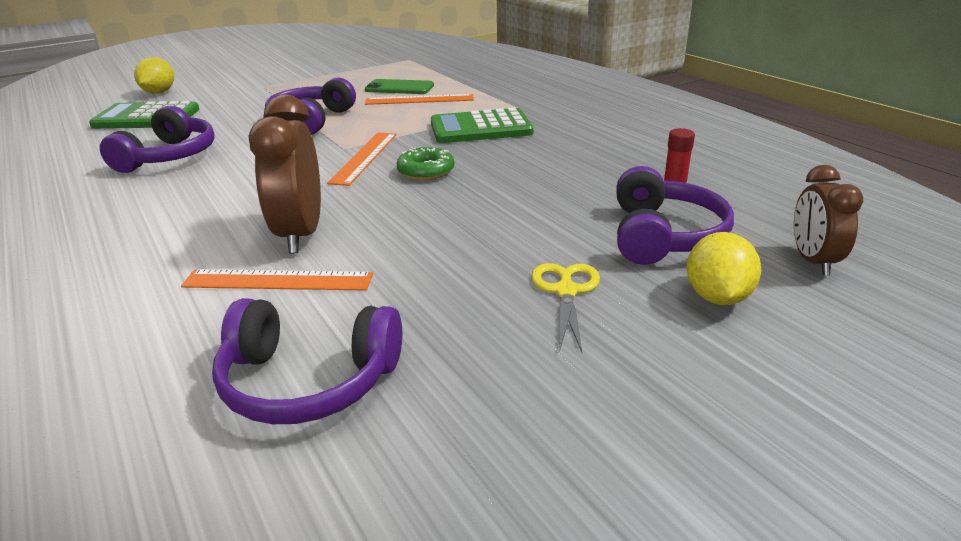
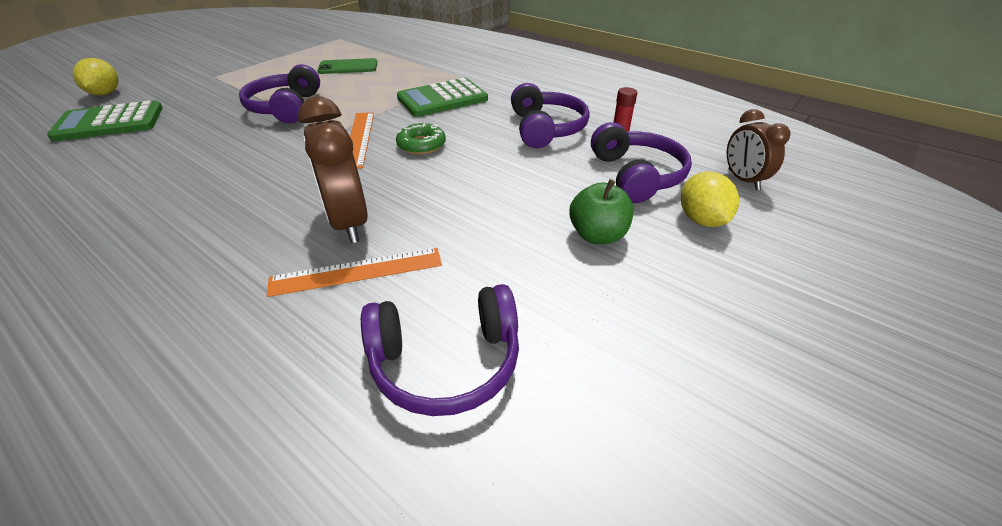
camera: 20 degrees left, 10 degrees up
(169, 156) = (163, 162): purple headphones -> purple headphones (546, 129)
(419, 99) = (373, 77): orange ruler -> none
(566, 291) = (597, 235): yellow scissors -> green apple

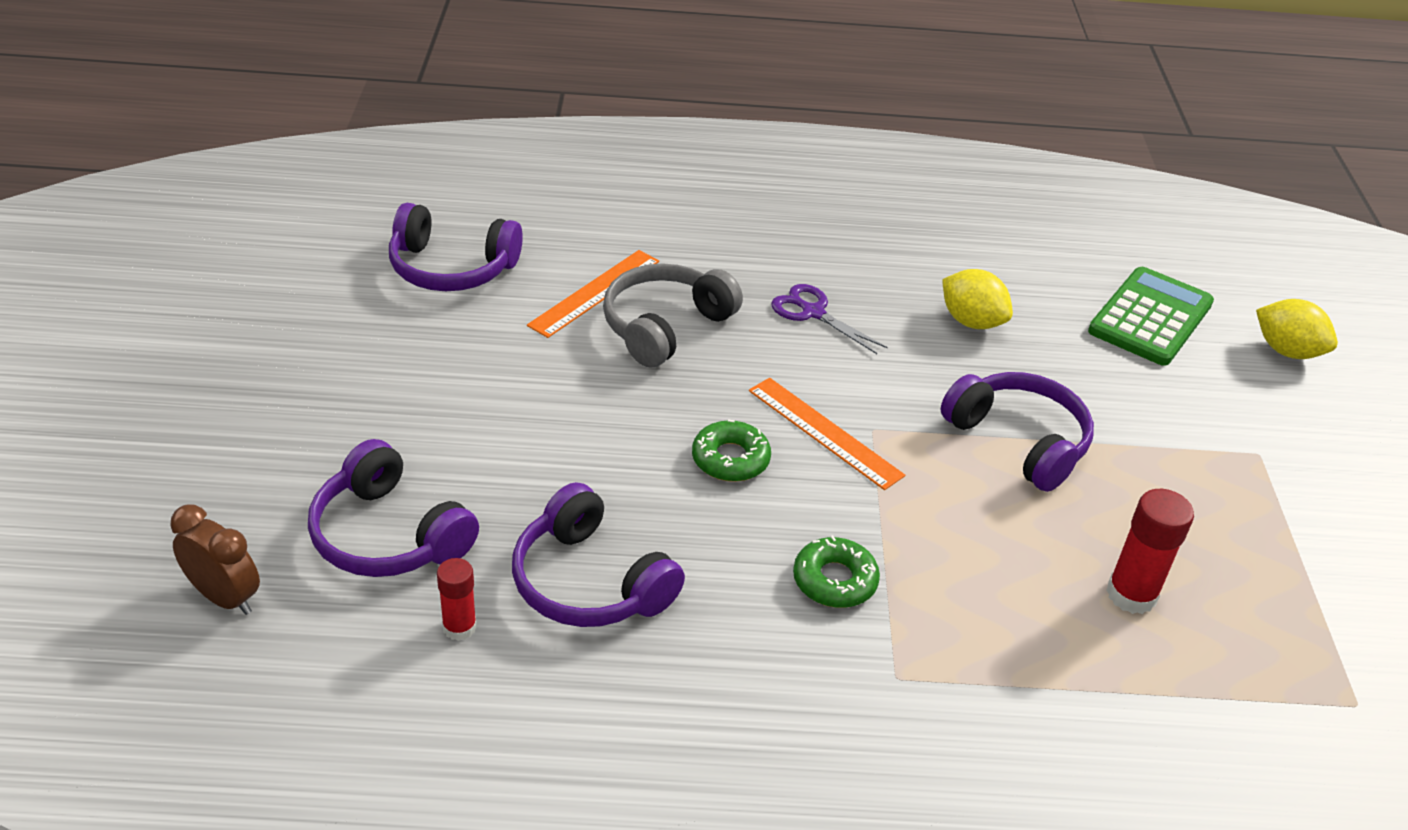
camera: 140 degrees right, 0 degrees up
(248, 193) = (813, 312): none -> purple scissors
(348, 67) = (1131, 594): green phone -> red glue stick
(348, 223) = (665, 326): brown clock -> grey headphones
(442, 99) = (834, 580): green calculator -> green donut
(446, 362) = (451, 268): purple headphones -> purple headphones turned 120 degrees counterclockwise
(597, 235) = (394, 418): green apple -> none
(701, 220) = (276, 491): yellow lemon -> yellow lemon (971, 321)

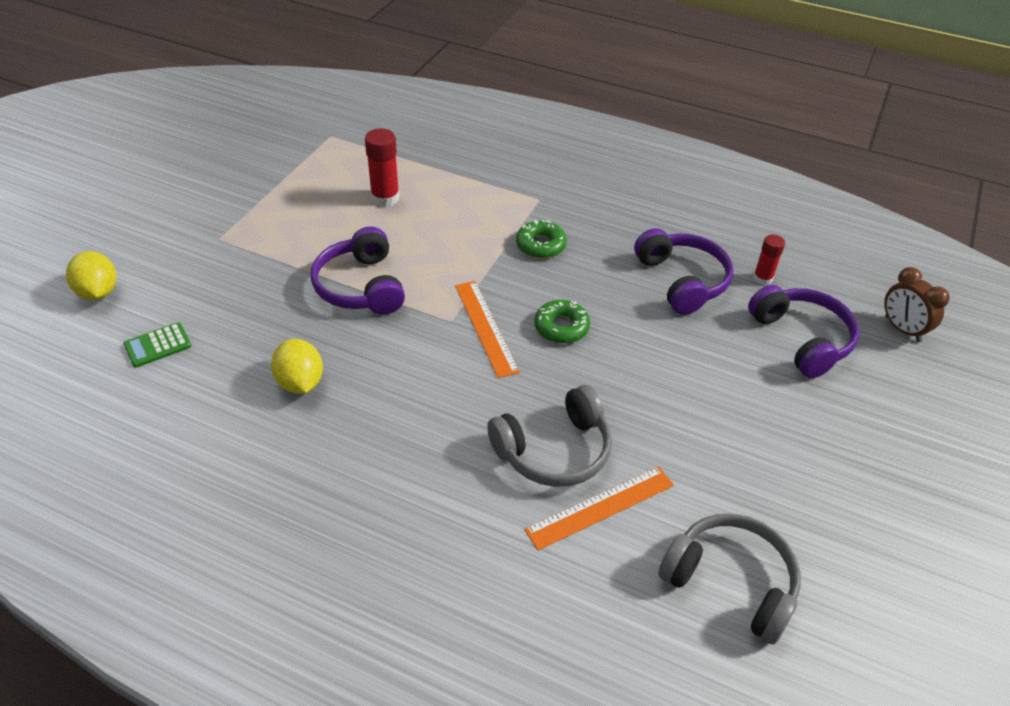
camera: 155 degrees left, 5 degrees up
(451, 268) = (731, 582): purple headphones -> grey headphones
(813, 312) = (421, 429): purple scissors -> none
(1150, 317) = (158, 345): green calculator -> green calculator, size x0.53

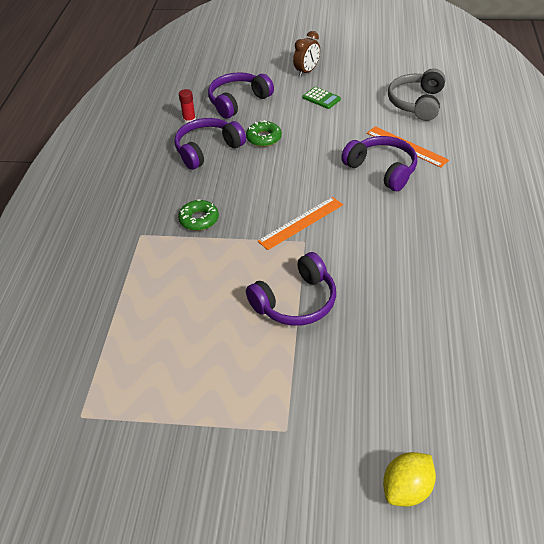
camera: 105 degrees left, 0 degrees up
(158, 345) = (434, 401): green calculator -> green calculator (321, 98)
(300, 382) = (410, 296): yellow lemon -> none
(385, 197) = (174, 330): red glue stick -> none
(554, 450) = (382, 170): grey headphones -> purple headphones
(561, 327) = (280, 190): green donut -> green donut (264, 138)
(902, 329) = (211, 72): brown clock -> brown clock (307, 71)

